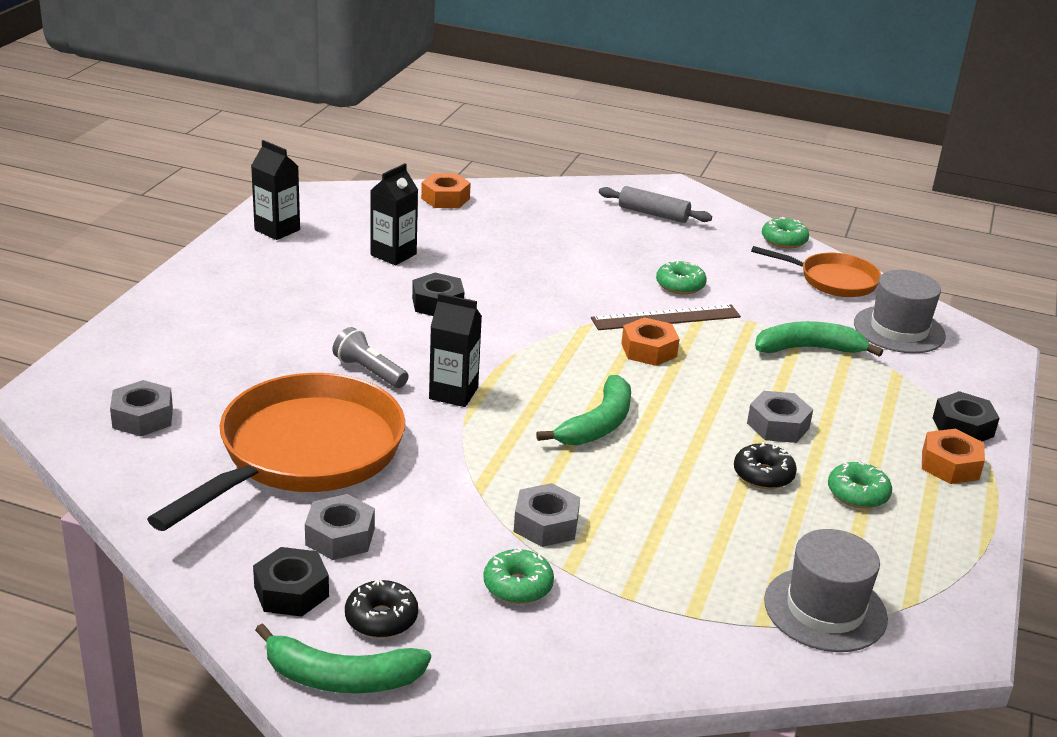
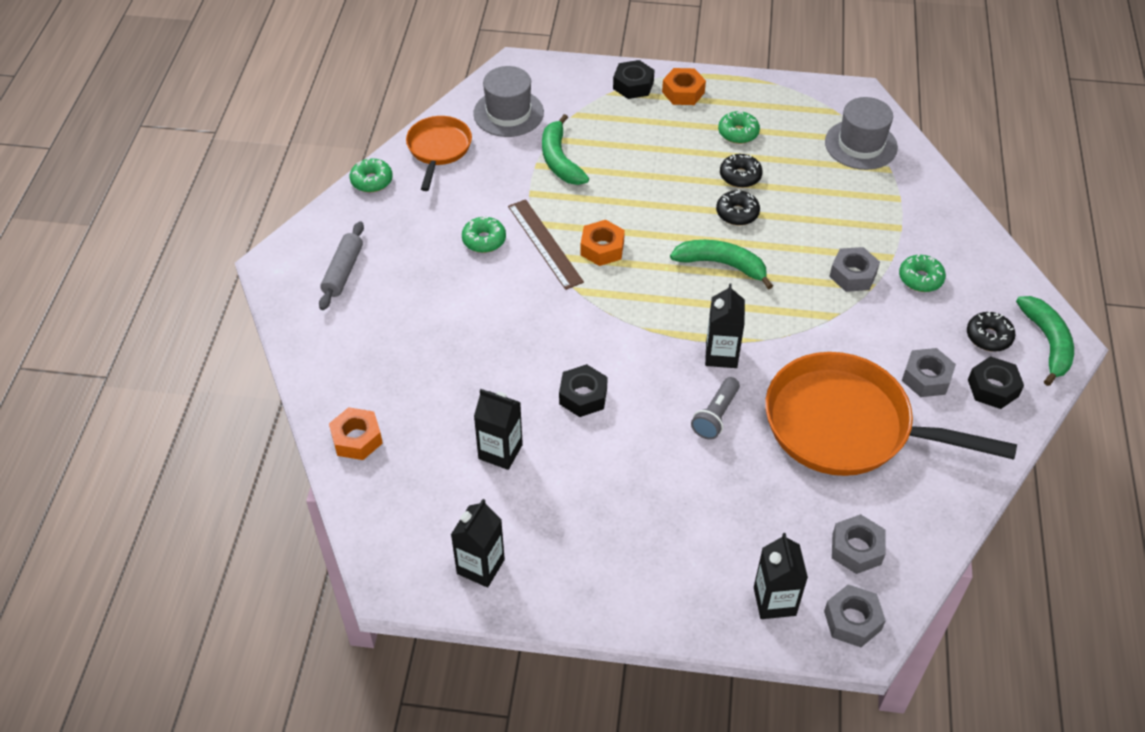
camera: 100 degrees left, 20 degrees up
(126, 356) = (774, 601): none -> black carton
(689, 456) = (737, 213): none -> black donut
(778, 426) = (676, 172): grey nut -> grey nut (852, 620)

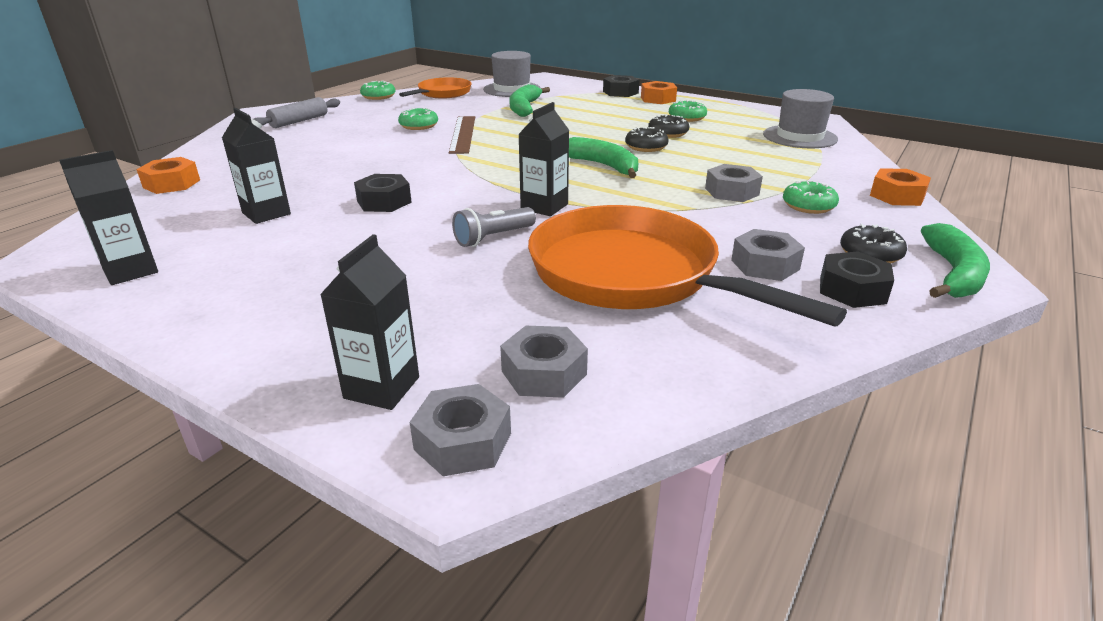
camera: 25 degrees right, 20 degrees down
(602, 248) = (506, 143): orange nut -> orange nut (897, 196)

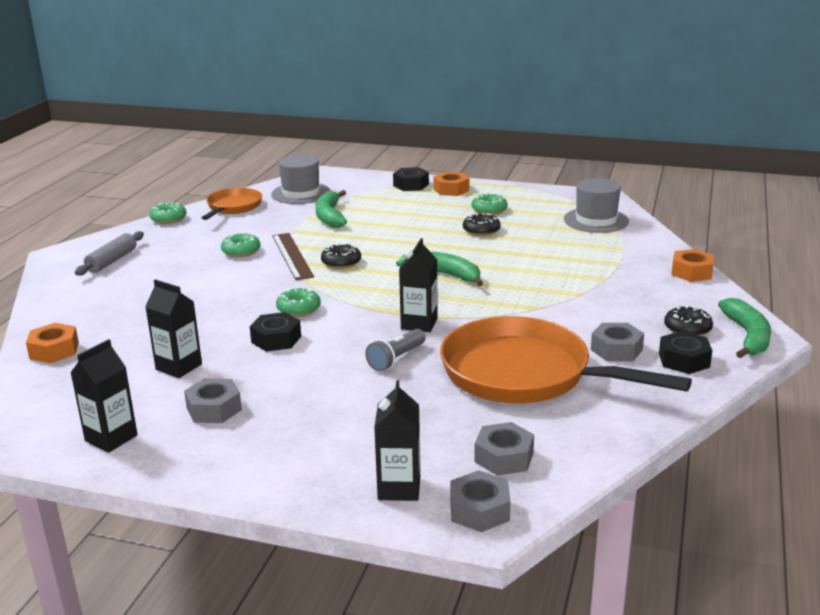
camera: 15 degrees left, 5 degrees down
(646, 147) = (470, 249): black donut -> black donut (341, 263)
(731, 191) = (564, 286): grey nut -> grey nut (214, 409)
(808, 206) = (628, 292): green donut -> green donut (298, 309)

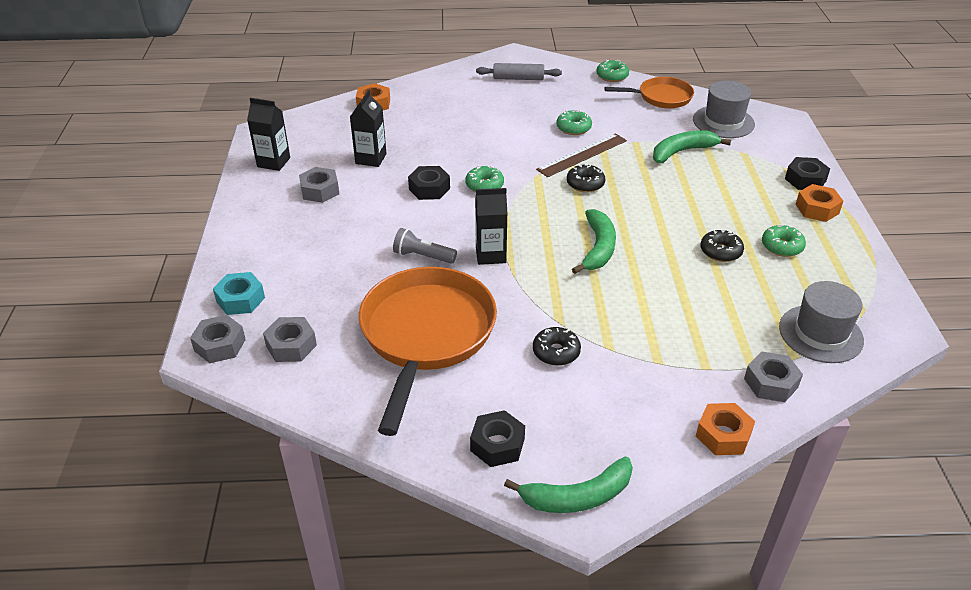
camera: 70 degrees right, 15 degrees up
(399, 488) = (240, 299): black carton -> turquoise nut
(616, 350) = (498, 390): grey nut -> grey nut (771, 383)
(687, 329) = (570, 442): black donut -> black donut (556, 352)

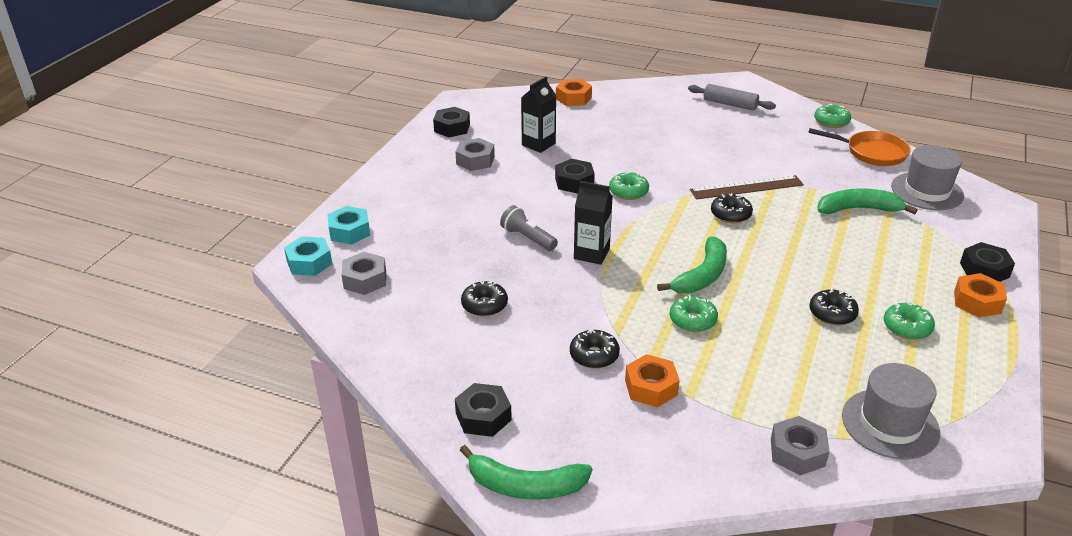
camera: 25 degrees right, 5 degrees down
(220, 345) = (309, 262): grey nut -> turquoise nut
(273, 162) = (452, 128): black carton -> black nut
(426, 335) = (484, 305): orange pan -> black donut
(573, 128) = (755, 161): green donut -> green donut (692, 320)
(723, 435) = (709, 483): orange nut -> orange nut (651, 387)

